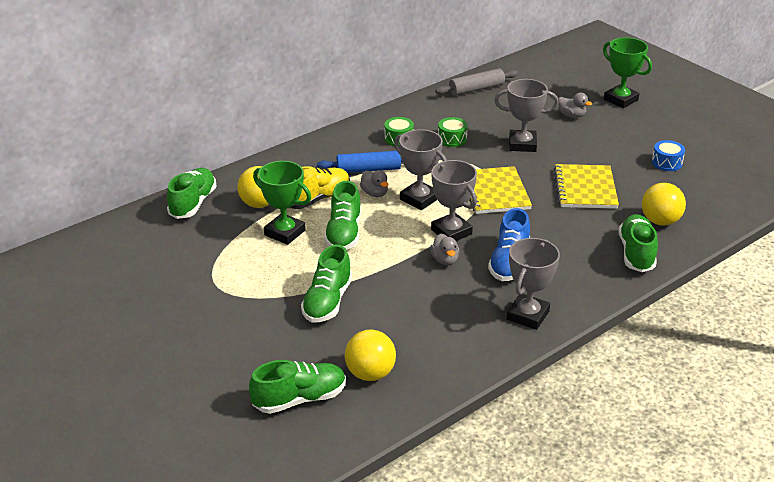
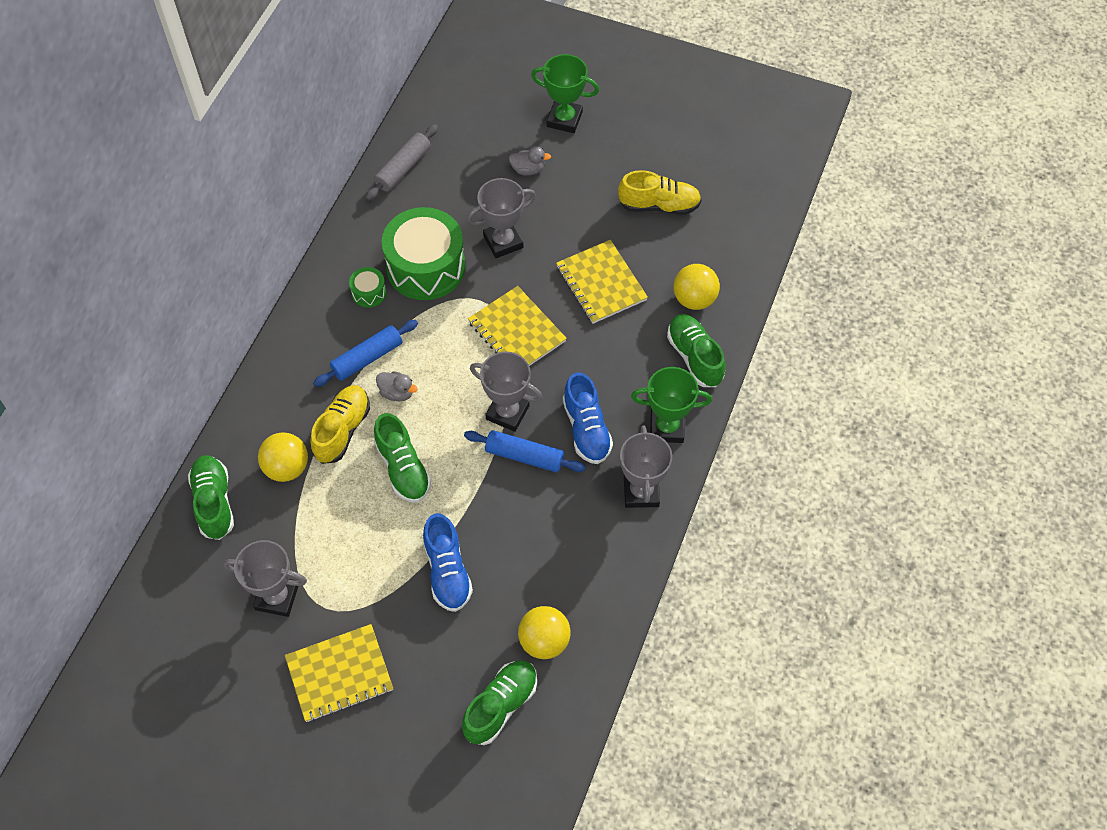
camera: 30 degrees left, 25 degrees up
(192, 327) = (339, 674): none -> yellow notebook
(285, 233) = (342, 497): green trophy -> green trophy (666, 427)
(327, 302) = (447, 571): green shoe -> blue shoe
(419, 199) = (447, 379): grey trophy -> grey trophy (277, 597)
(445, 260) = (524, 456): grey duck -> blue rolling pin
(452, 139) = (426, 267): green drum -> green drum, size x2.29
(667, 163) = (659, 205): blue drum -> yellow shoe

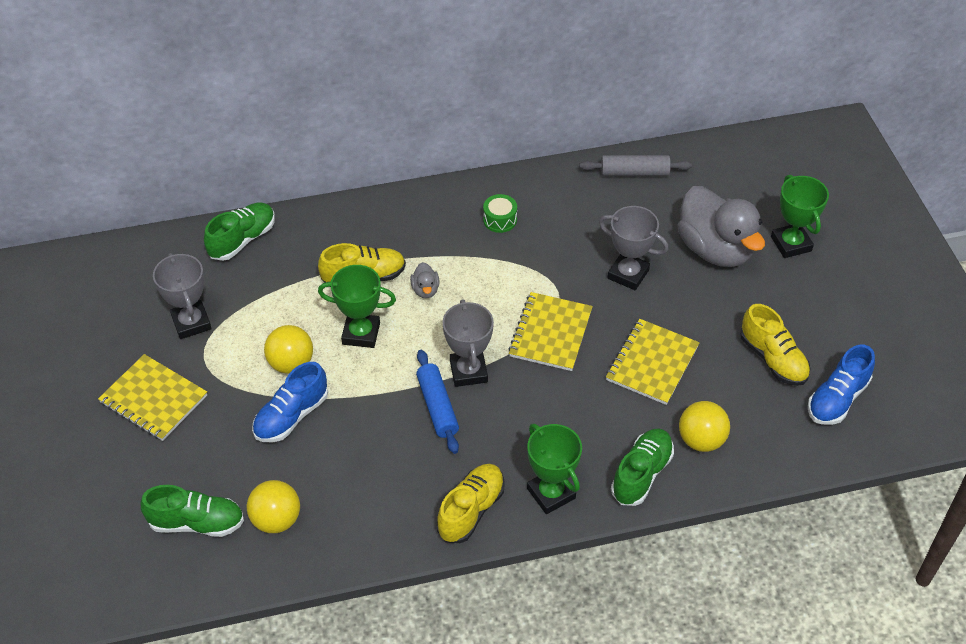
camera: 55 degrees right, 10 degrees down
(287, 468) = (304, 263): yellow ball -> yellow ball (291, 363)
(367, 358) = (440, 254): blue rolling pin -> none
(403, 468) = (361, 333): green shoe -> green trophy
(426, 267) = (556, 240): green drum -> none
(528, 169) = (715, 249): grey duck -> grey duck, size x2.47
(586, 429) = (499, 435): blue shoe -> blue shoe (837, 399)
(641, 492) = (471, 510): grey trophy -> yellow shoe

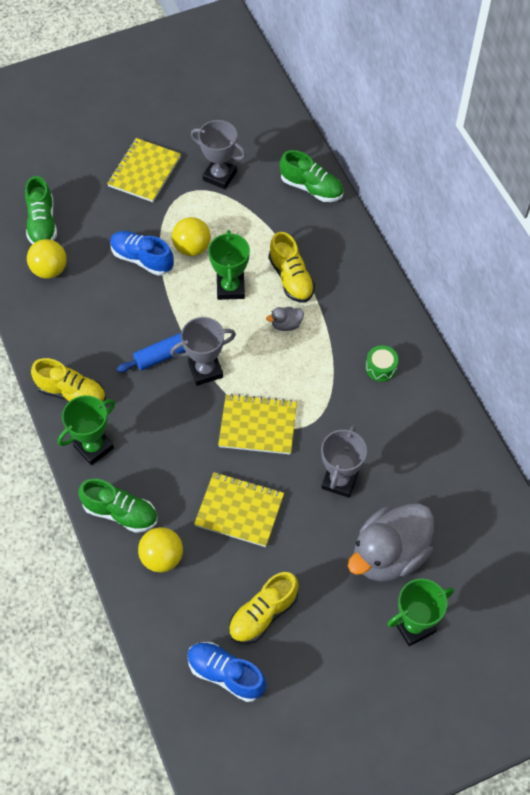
camera: 80 degrees right, 10 degrees up
(191, 323) = (219, 176): grey trophy -> grey trophy turned 60 degrees clockwise
(634, 172) = (473, 473): grey rolling pin -> none

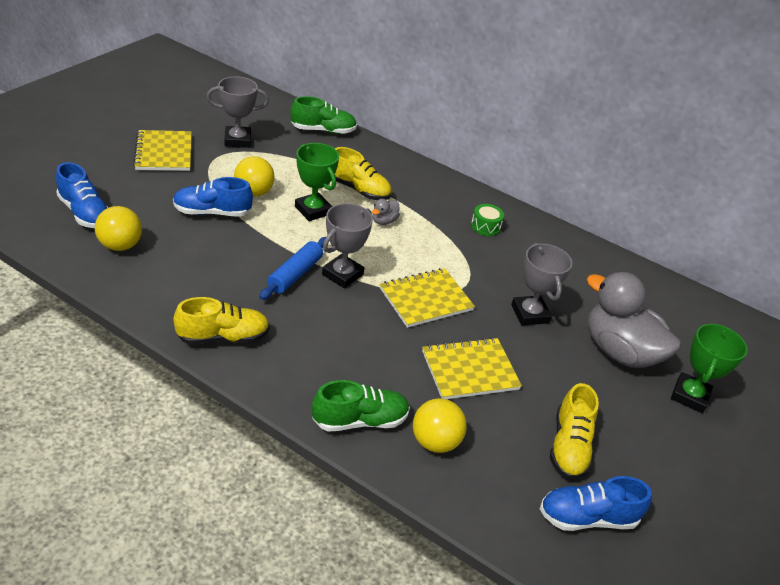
camera: 40 degrees left, 20 degrees down
(42, 223) = (85, 213): green shoe -> blue shoe
(93, 447) = (284, 374): green trophy -> none
(389, 554) = (619, 351): grey duck -> grey duck turned 120 degrees clockwise

